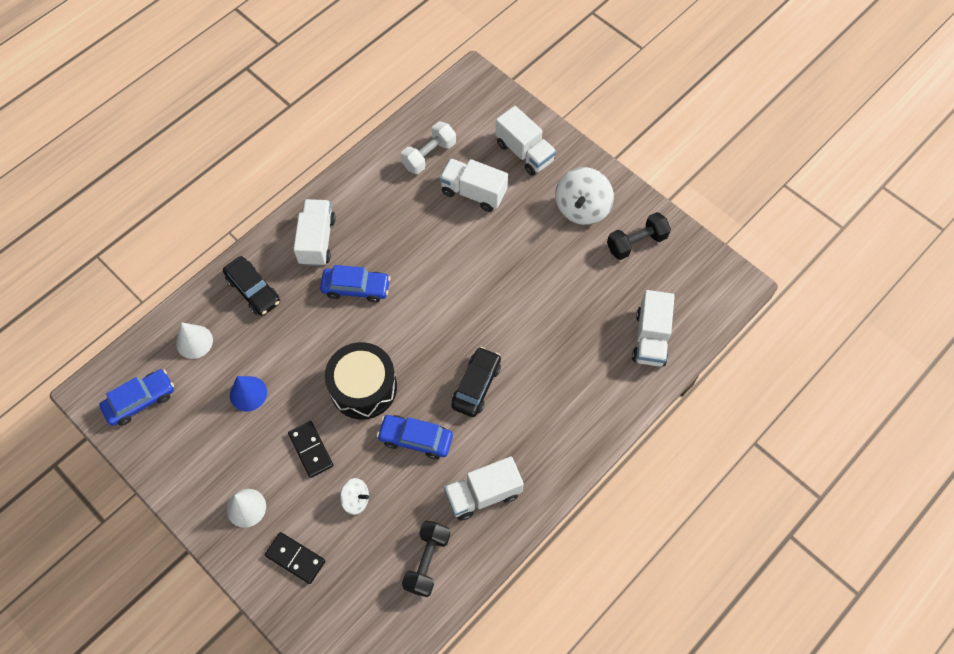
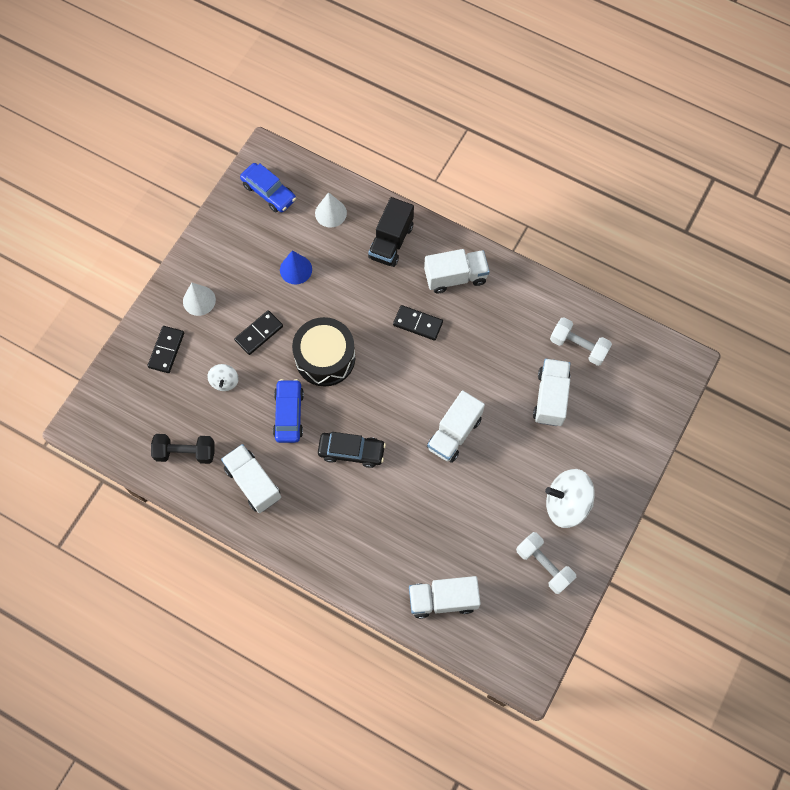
camera: 75 degrees right, 5 degrees up
(253, 290) = (391, 242): black car -> black truck
(356, 288) = (417, 324): blue car -> black domino
(524, 152) = (613, 434): white truck -> white truck (454, 433)
(636, 243) = (544, 565): black dumbbell -> white dumbbell

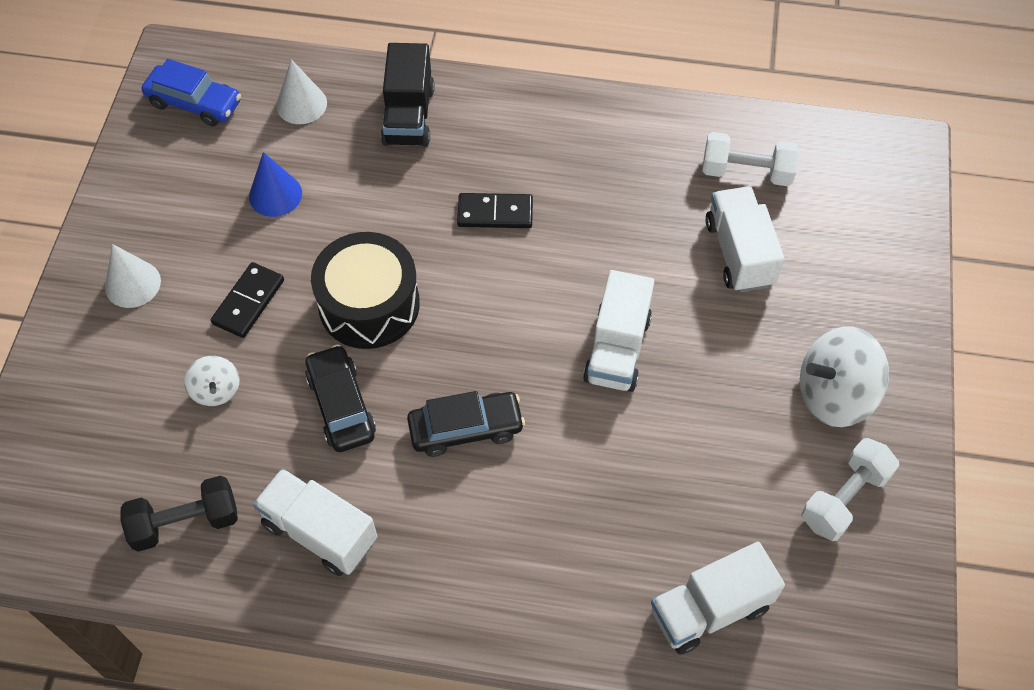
camera: 20 degrees left, 10 degrees down
(166, 350) = (101, 374): black domino -> none
(289, 414) = (341, 405): blue car -> black car
(455, 277) = (525, 134): white truck -> none
(544, 565) = (844, 498): white dumbbell -> white dumbbell turned 75 degrees counterclockwise

